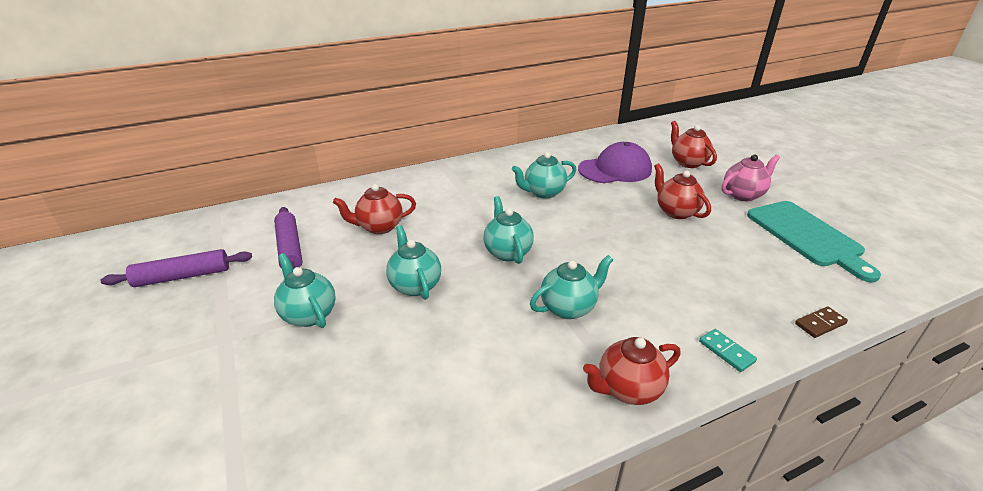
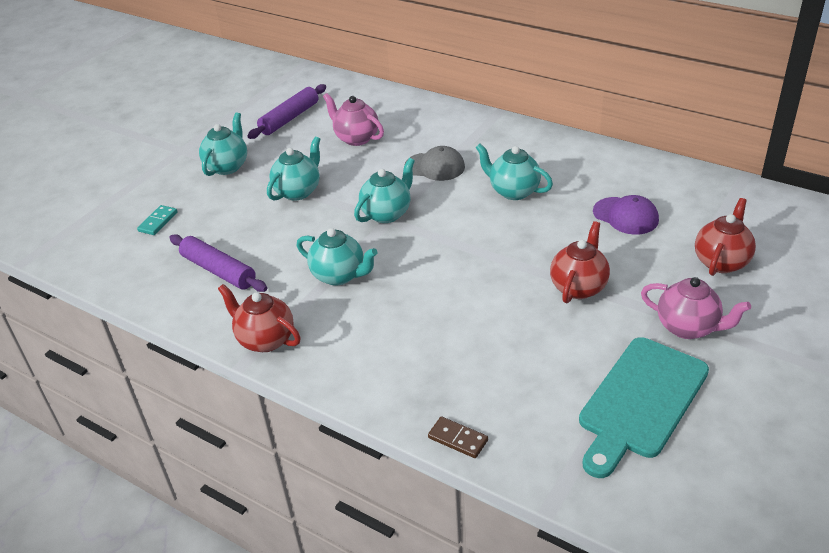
camera: 60 degrees right, 5 degrees up
(182, 276) = (222, 100): purple rolling pin -> purple rolling pin (218, 270)
(379, 227) = (356, 138): red teapot -> pink teapot
(472, 209) = (435, 167): none -> grey cap
(615, 169) = (625, 216): purple cap -> purple cap, size x0.66
(726, 352) = (357, 383): turquoise domino -> turquoise domino (158, 222)

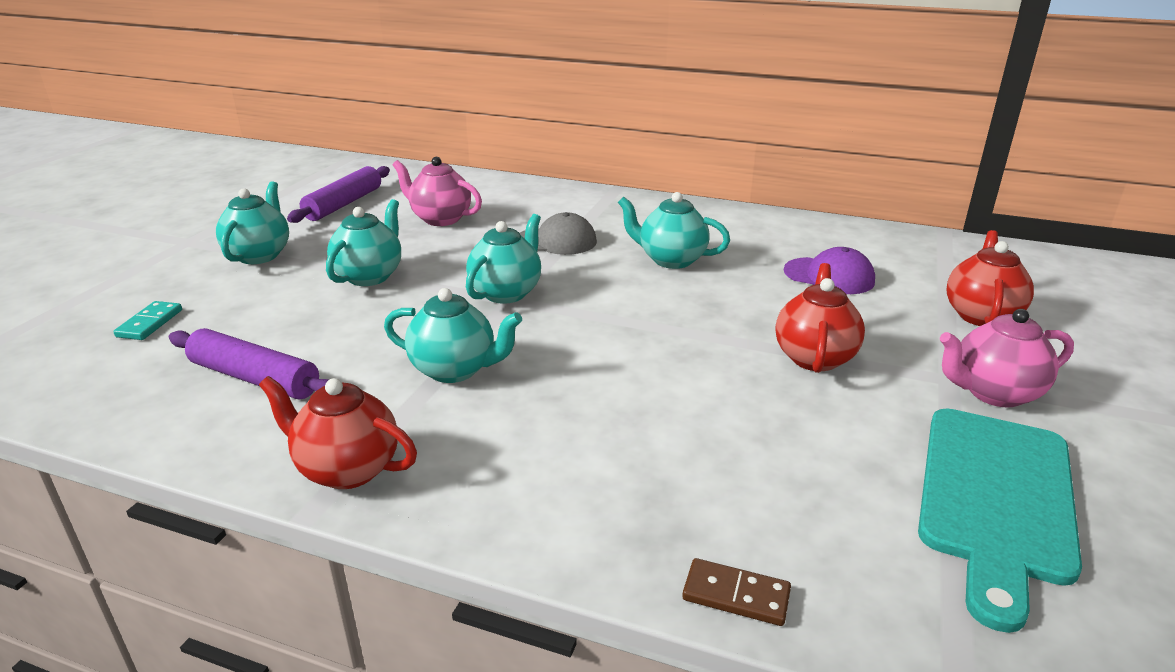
camera: 15 degrees left, 10 degrees down
(688, 327) = (993, 393): pink teapot -> pink teapot turned 150 degrees clockwise

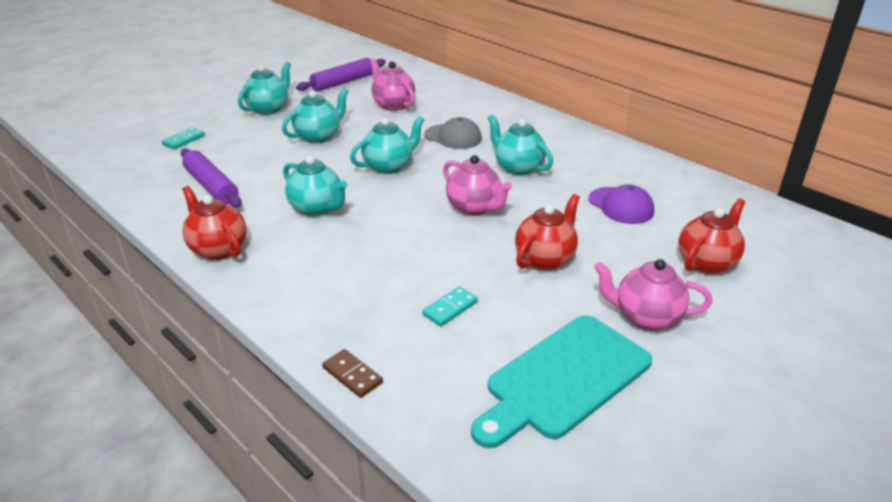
camera: 25 degrees right, 5 degrees up
(667, 317) = (474, 208): none -> pink teapot
(768, 452) = (450, 308): none -> turquoise domino

